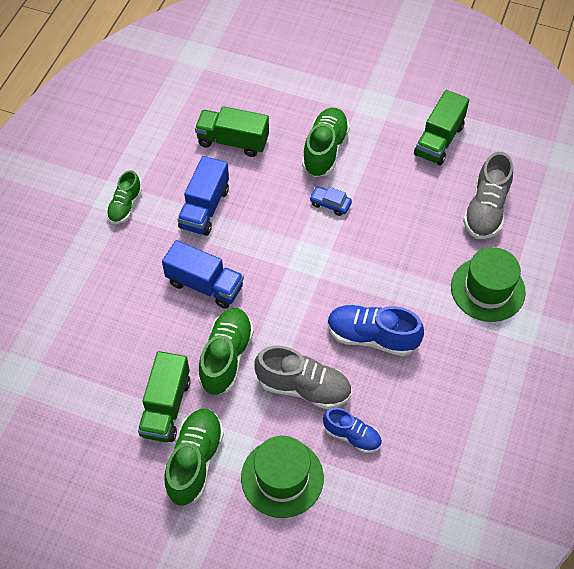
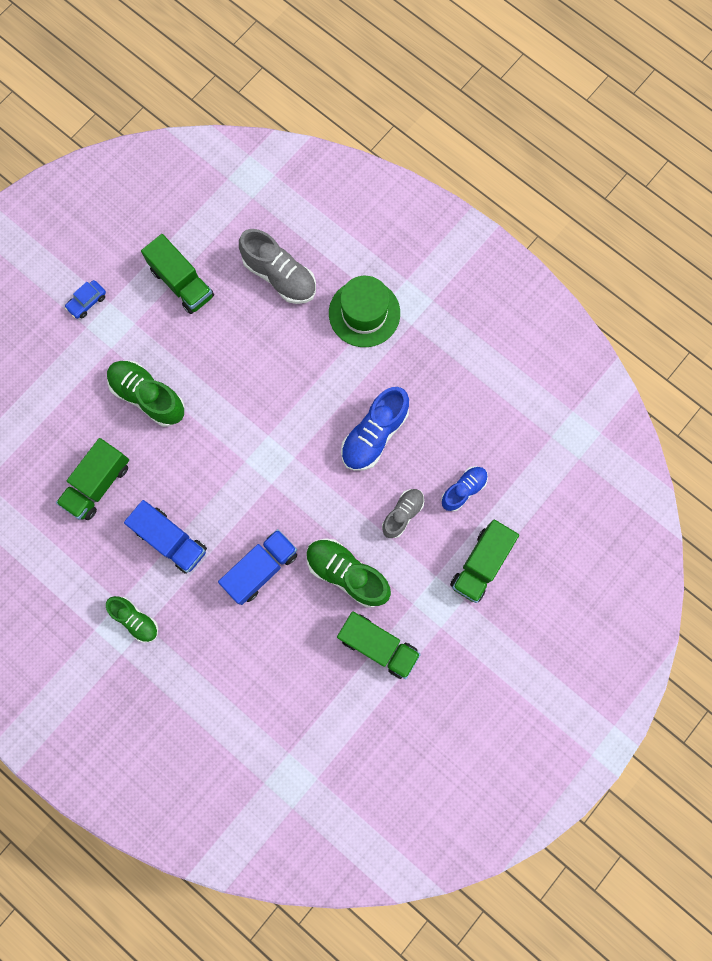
camera: 70 degrees left, 20 degrees up
(195, 461) = (440, 635): green shoe -> none
(282, 477) = (481, 564): green hat -> green truck
(304, 387) = (402, 514): grey shoe -> grey shoe, size x0.62
(330, 204) = (215, 416): blue car -> blue car (87, 302)

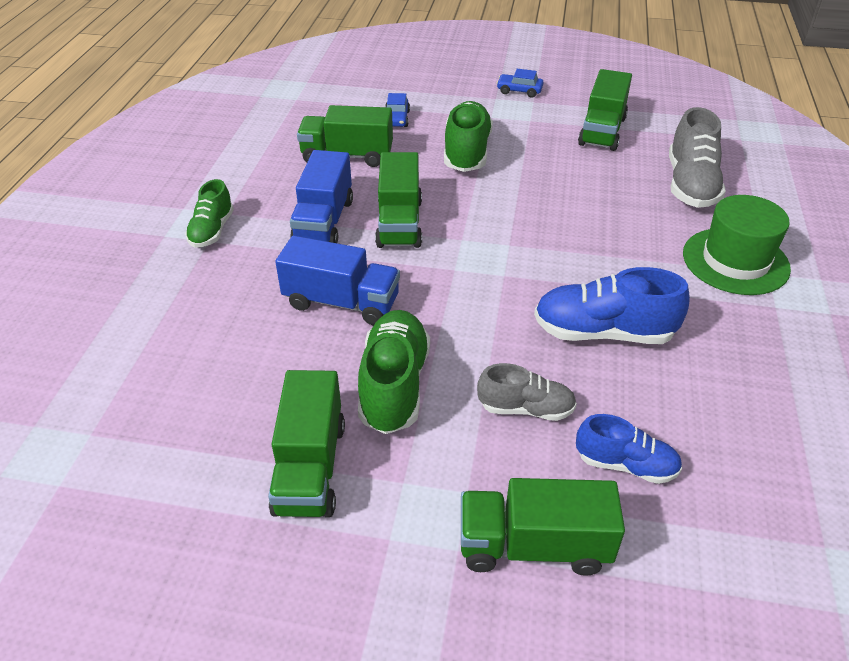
camera: 60 degrees right, 35 degrees down
(68, 420) = (397, 119): none -> blue car
(203, 491) = (399, 223): none -> green truck

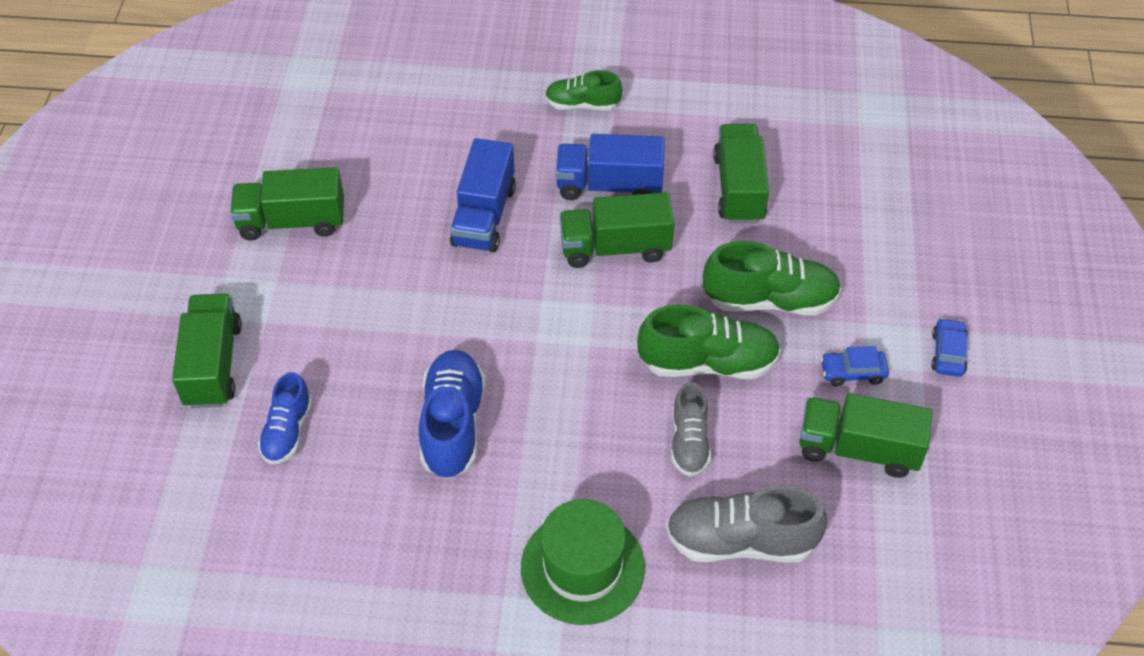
camera: 85 degrees right, 10 degrees up
(394, 385) = (378, 265): green shoe -> green shoe (708, 363)
(397, 119) = (834, 225): blue car -> blue car (852, 372)
(526, 408) = (351, 360): grey shoe -> grey shoe (689, 442)

